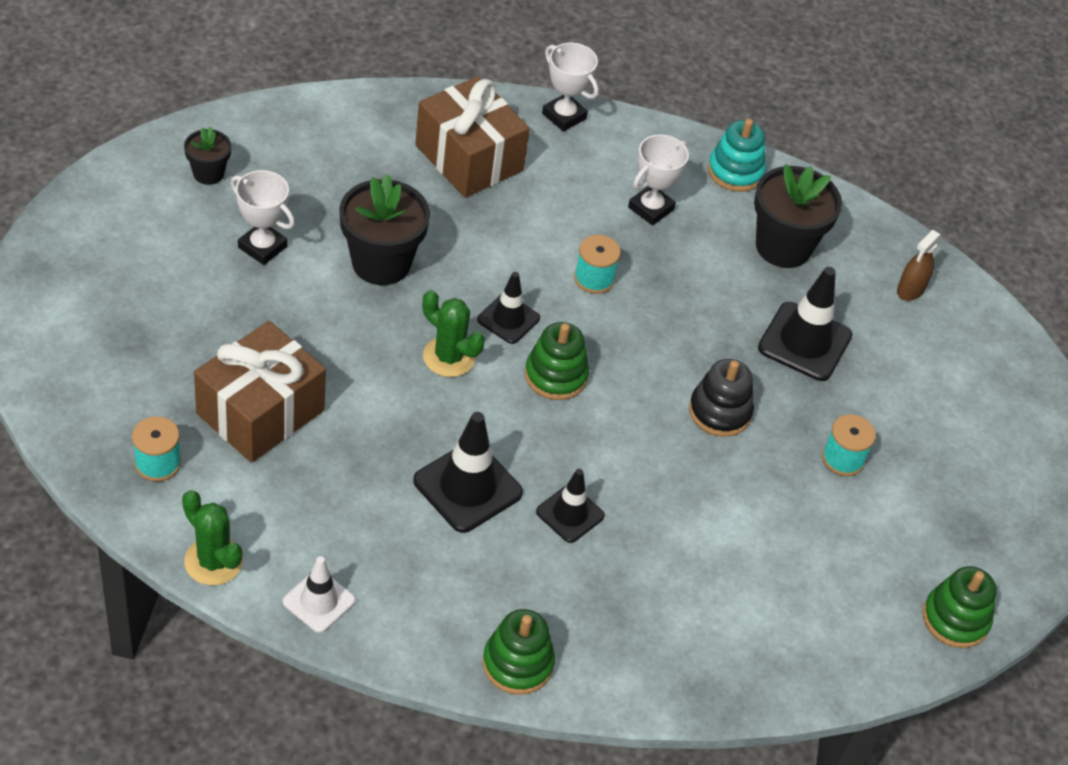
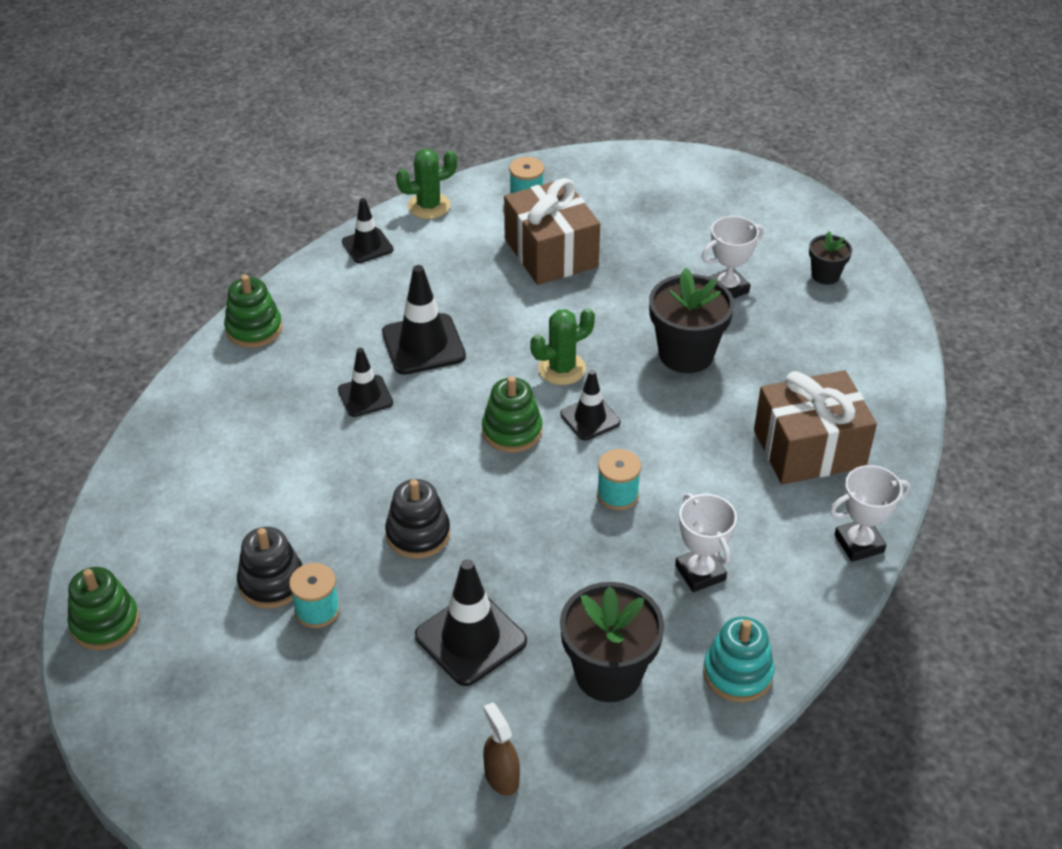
camera: 120 degrees right, 5 degrees down
(319, 601) = (367, 246): white traffic cone -> black traffic cone
(836, 505) = (272, 582): none -> black stacking toy

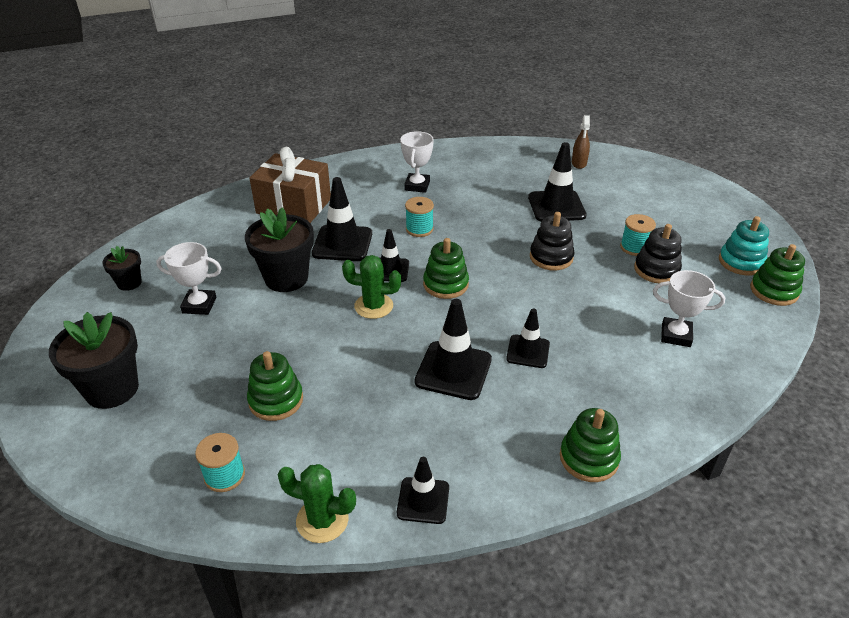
camera: 145 degrees left, 5 degrees down
(551, 253) = (276, 400): brown gift -> green stacking toy
(608, 674) = (500, 173): black flower pot -> black flower pot (112, 389)
(682, 425) = (342, 243): none -> black traffic cone
(737, 673) = (443, 153): turquoise stacking toy -> turquoise stacking toy (741, 262)
(859, 543) = (330, 167): white trophy -> white trophy (676, 335)

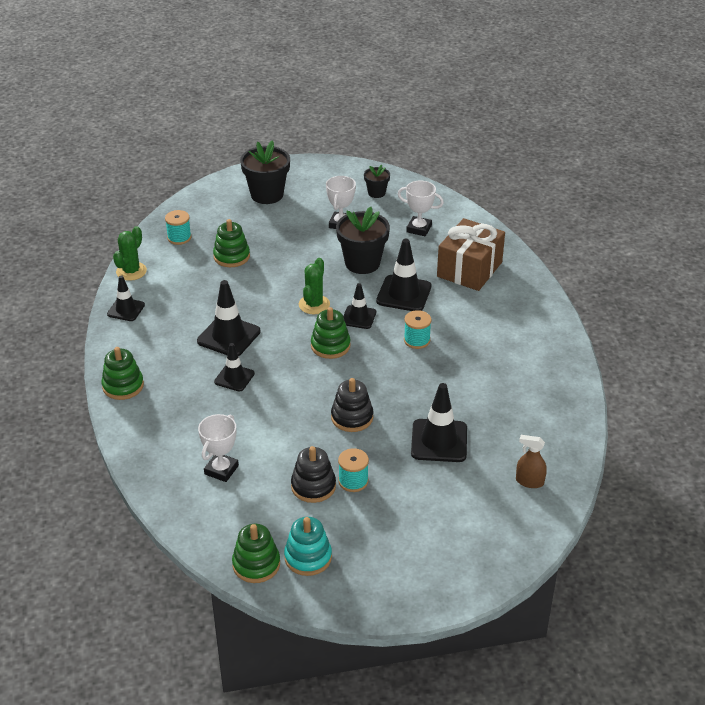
camera: 100 degrees right, 0 degrees up
(417, 186) = (495, 347): white trophy -> white trophy (419, 229)

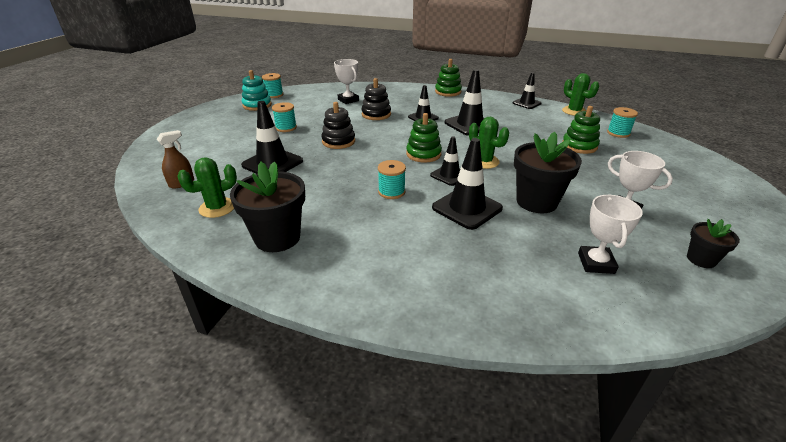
camera: 120 degrees right, 5 degrees down
(256, 564) = (274, 95): green stacking toy -> turquoise spool
(267, 194) = (697, 185): black flower pot -> black flower pot (277, 237)
(313, 486) = (300, 117): black stacking toy -> black stacking toy (376, 114)
(419, 229) = (596, 263): white trophy -> white trophy turned 45 degrees counterclockwise
(469, 269) = (482, 269): brown gift -> none
(535, 429) = (217, 208): none -> green cactus

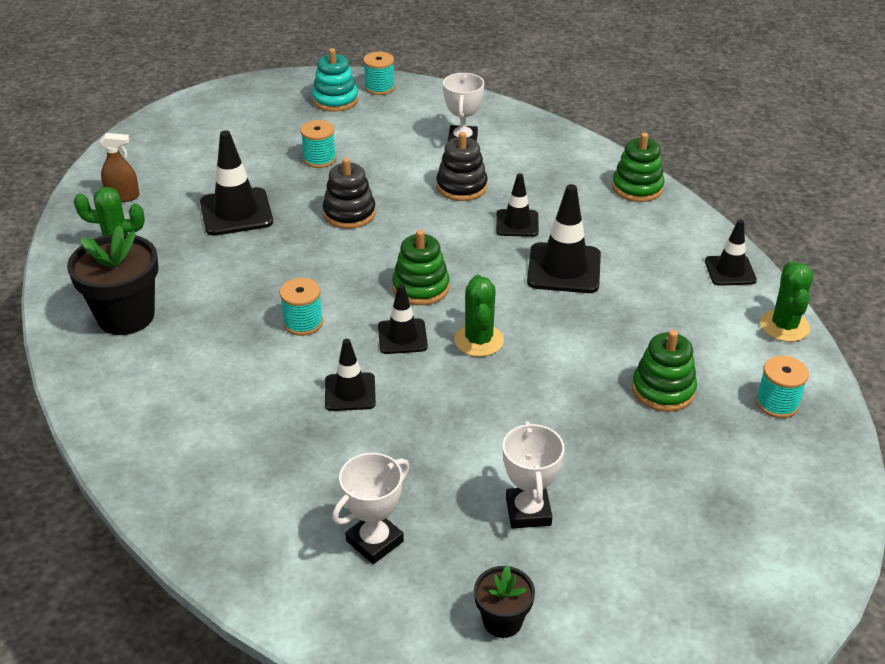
camera: 40 degrees right, 5 degrees up
(467, 208) = (350, 392): black traffic cone -> black traffic cone, size x0.62
(536, 202) = (444, 433): black flower pot -> none

